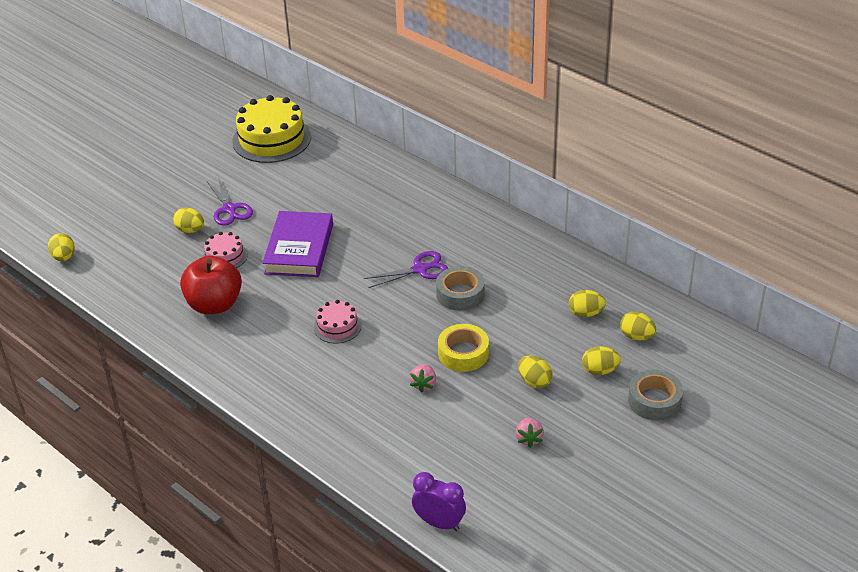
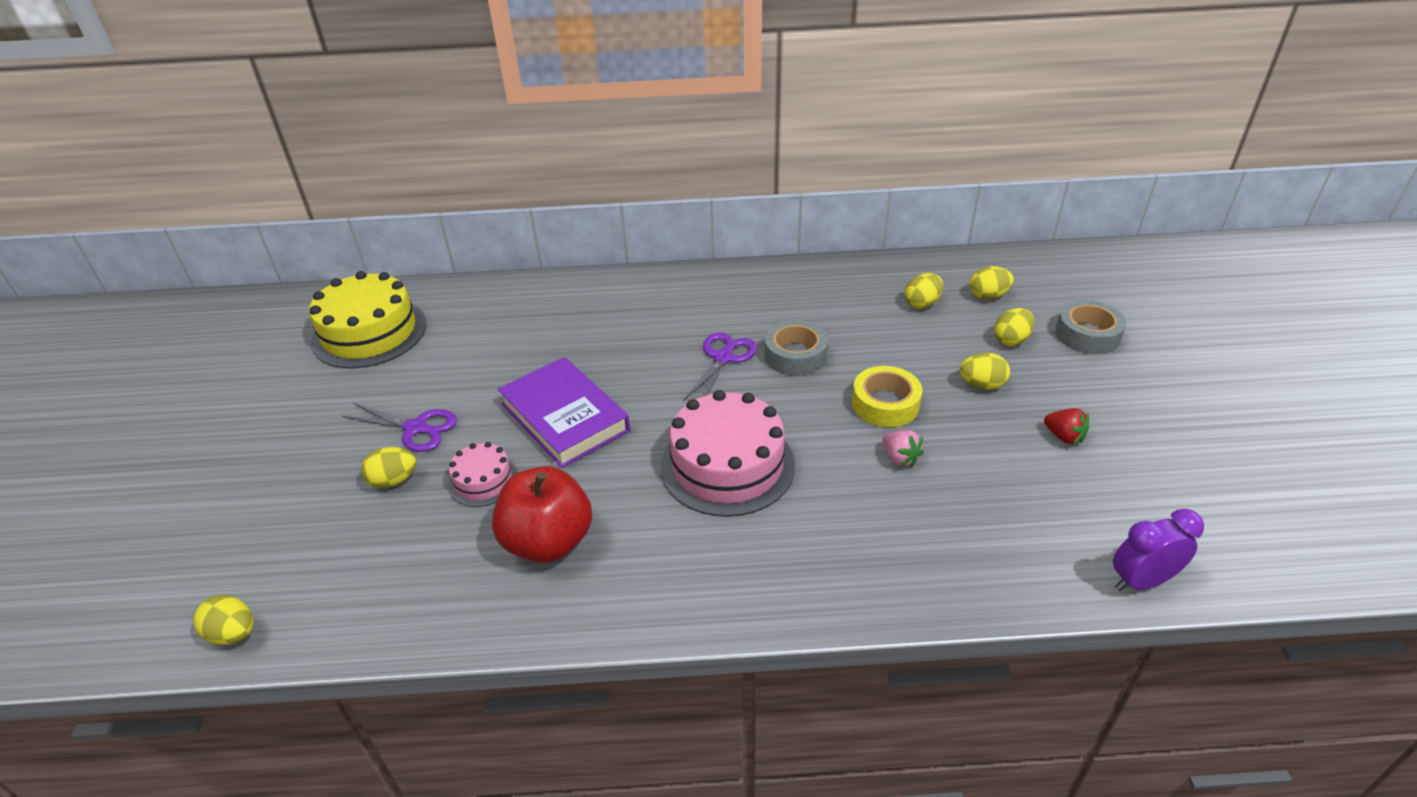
camera: 45 degrees left, 0 degrees up
(337, 326) = (727, 465): pink cake -> pink cake, size x1.95
(529, 438) = (1064, 437): pink strawberry -> red strawberry

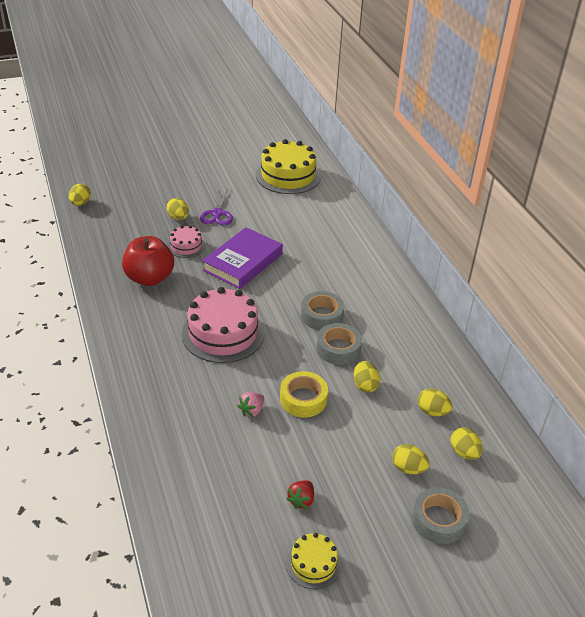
camera: 70 degrees right, 0 degrees up
(723, 358) = (322, 315): purple scissors -> grey tape
(982, 385) = (344, 451): yellow egg -> yellow egg (365, 385)
(1141, 581) = (170, 538): purple clock -> none
(1162, 443) = (313, 563): none -> yellow cake

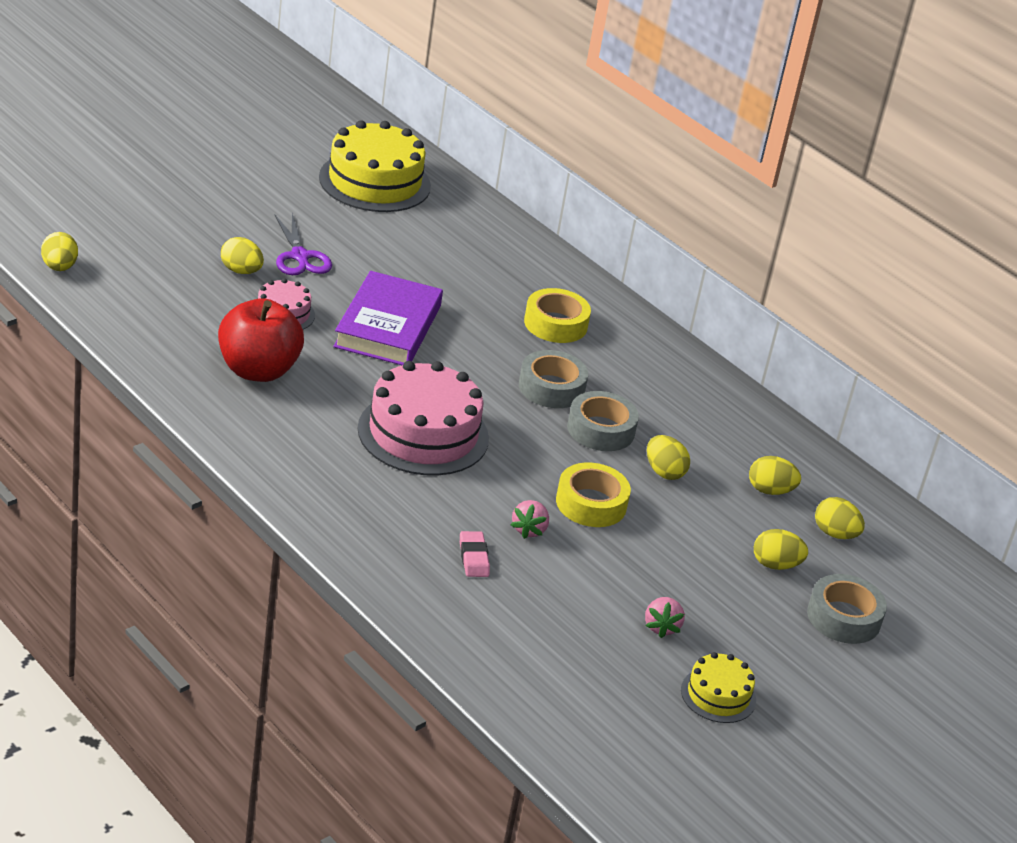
camera: 25 degrees left, 5 degrees down
(204, 423) = (473, 558): none -> pink eraser
(301, 500) = (661, 627): red strawberry -> pink strawberry
(348, 274) = (555, 324): none -> yellow tape

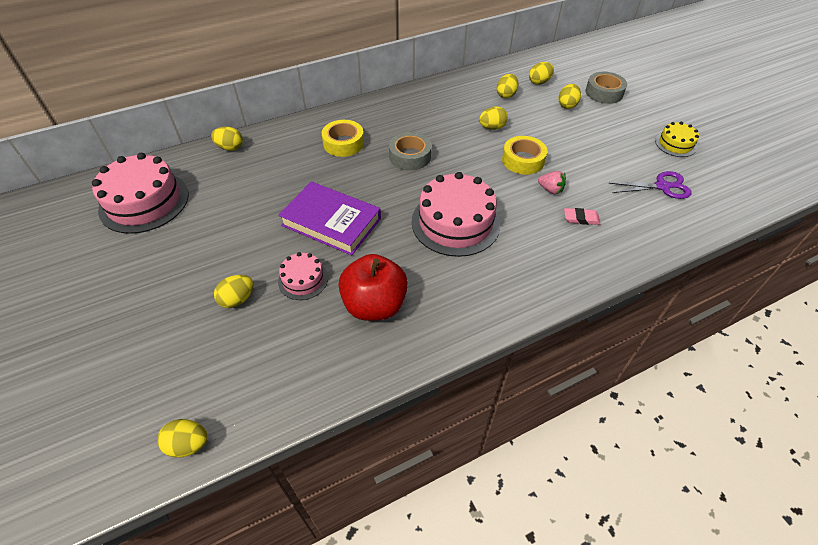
camera: 70 degrees left, 15 degrees up
(300, 257) = (229, 259): purple scissors -> purple scissors (662, 186)
(375, 182) = (144, 202): yellow cake -> pink cake
(503, 228) = (230, 148): none -> yellow egg
(601, 430) = (452, 144): grey tape -> none
(661, 627) = (627, 153): pink strawberry -> none

